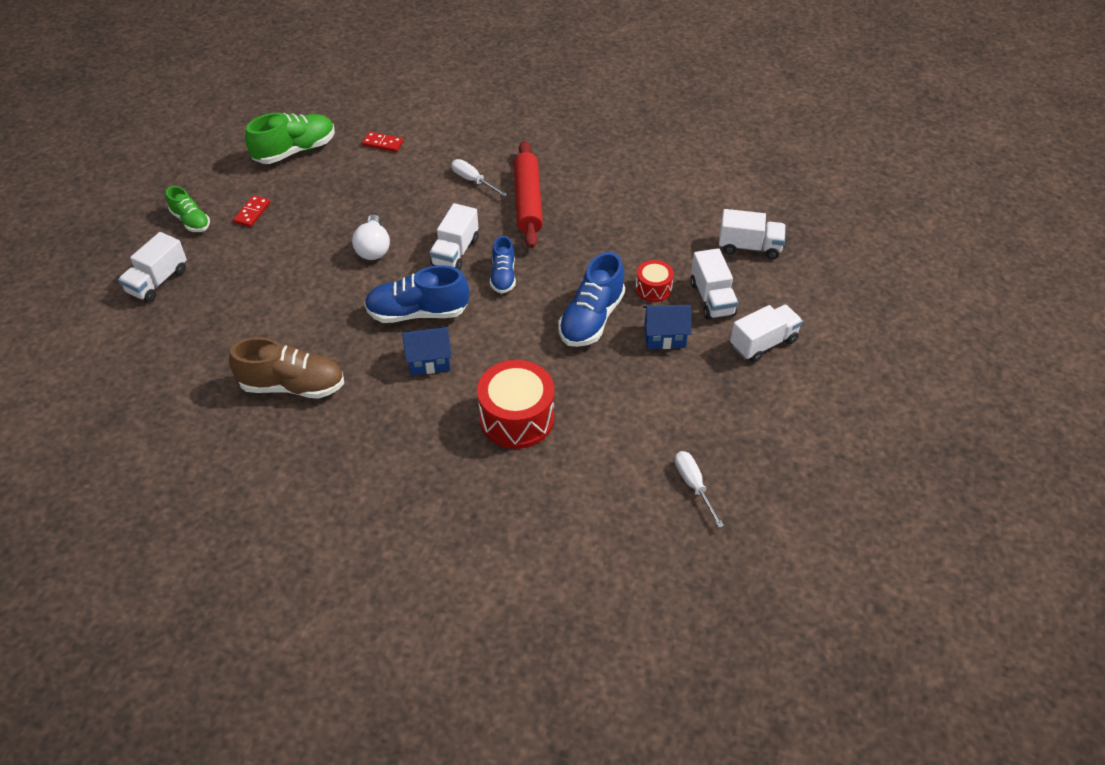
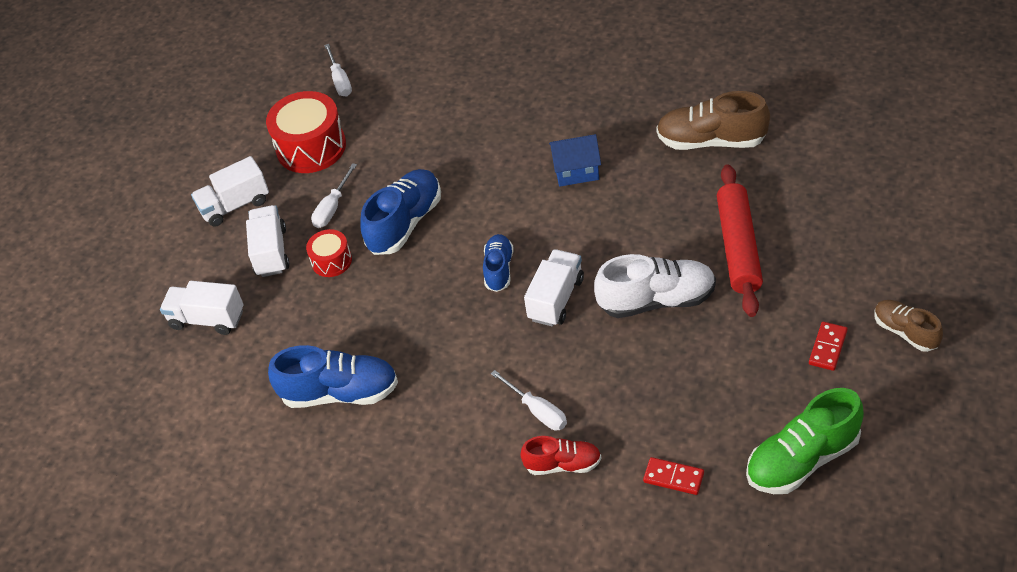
camera: 170 degrees left, 0 degrees up
(158, 281) = (907, 246): white truck -> none
(191, 221) = (905, 332): green shoe -> brown shoe
(373, 248) = (656, 300): white light bulb -> white shoe
(417, 313) = (593, 222): blue shoe -> blue shoe (340, 393)
(456, 151) = (563, 464): none -> red shoe
(516, 418) = (489, 124): red drum -> red drum (311, 147)
(528, 201) = (464, 377): red rolling pin -> red rolling pin (738, 247)
(664, 337) = (332, 207): blue house -> white screwdriver

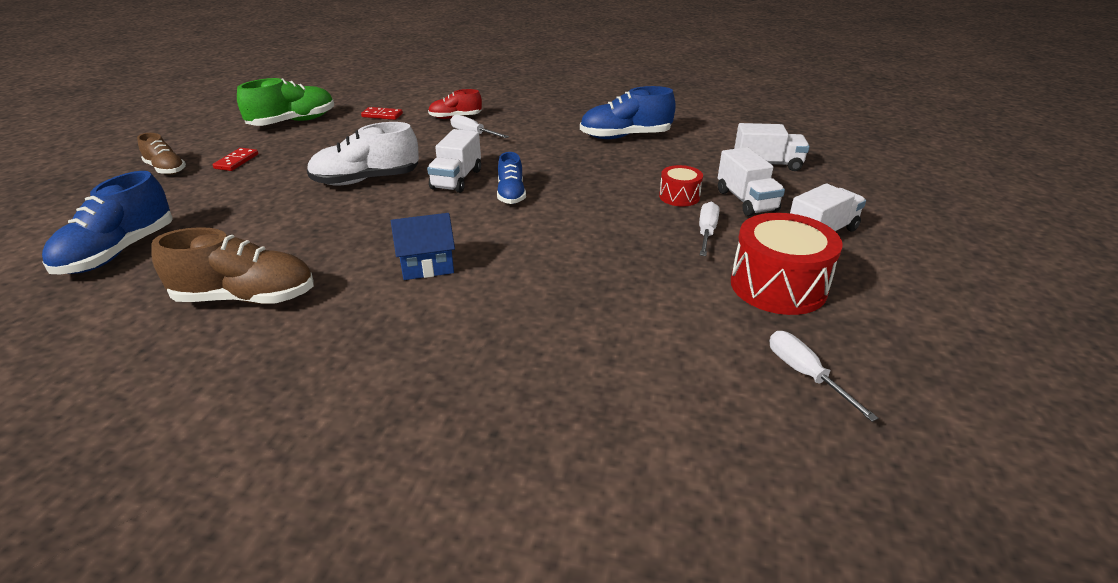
camera: 165 degrees right, 15 degrees down
(405, 223) = (617, 222): blue shoe -> blue shoe (118, 252)
(738, 247) = (272, 211): red rolling pin -> none

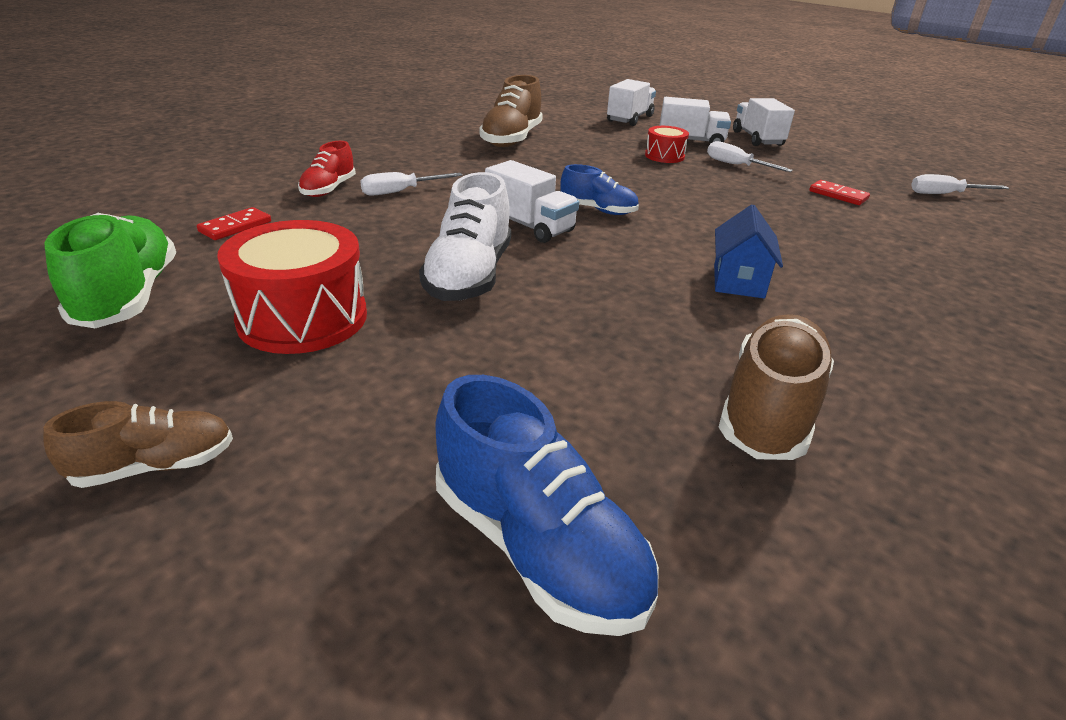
camera: 65 degrees left, 0 degrees up
(236, 161) = (240, 373): red domino -> red domino (838, 195)
(625, 136) = (511, 139): blue shoe -> brown shoe
(778, 286) = (830, 170): red drum -> red drum (303, 318)

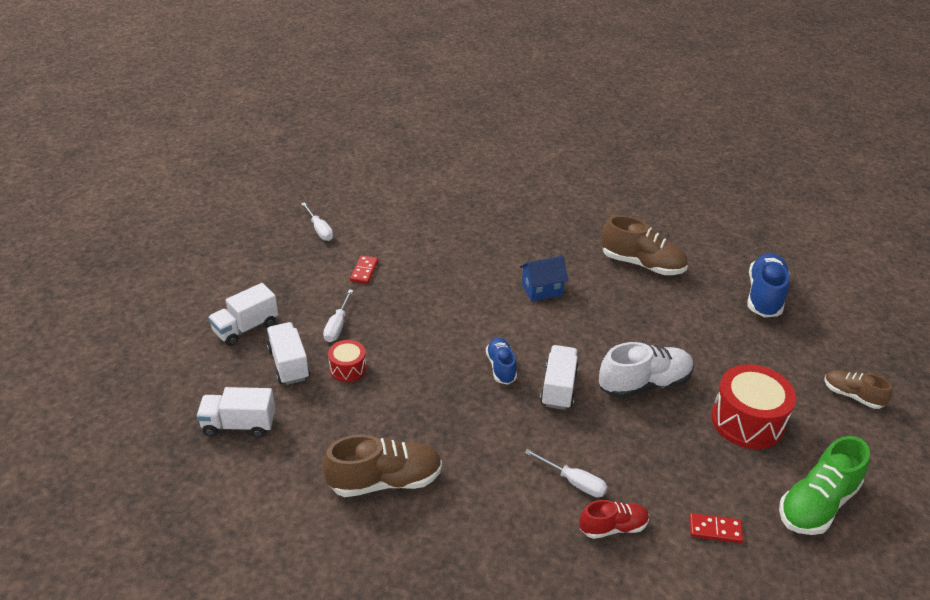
camera: 120 degrees left, 5 degrees up
(769, 409) = (642, 264): brown shoe -> brown shoe turned 150 degrees counterclockwise

